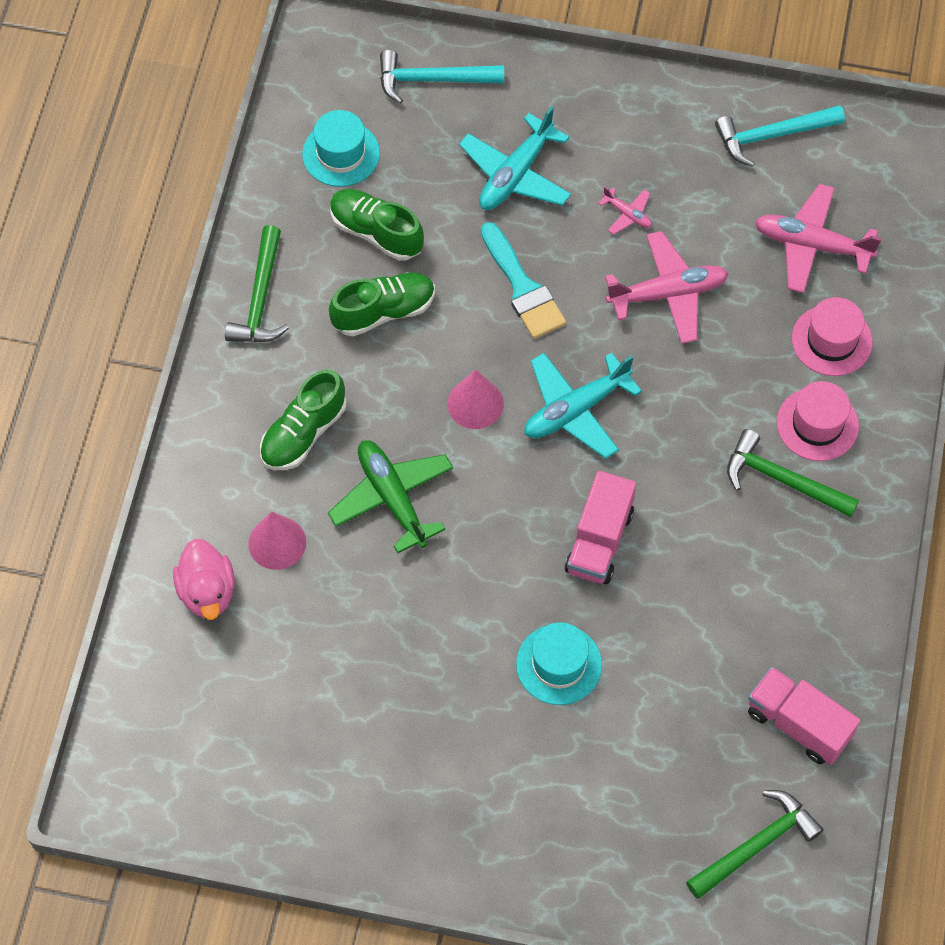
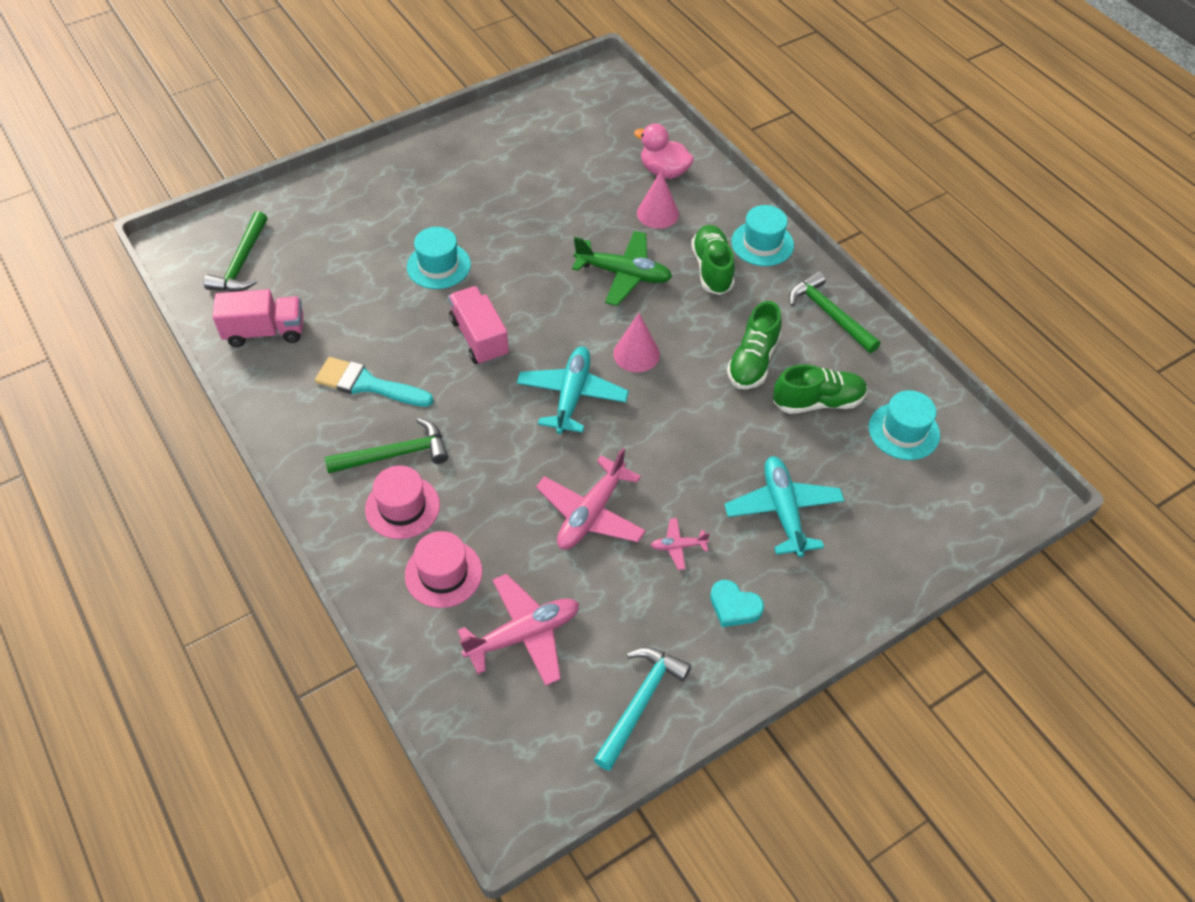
camera: 135 degrees right, 10 degrees down
(223, 420) = (762, 243): none -> turquoise hat
(432, 80) = (919, 530): turquoise hammer -> none
(522, 287) = (689, 441): turquoise brush -> turquoise brush (368, 384)
(634, 141) = (734, 606): none -> turquoise heart

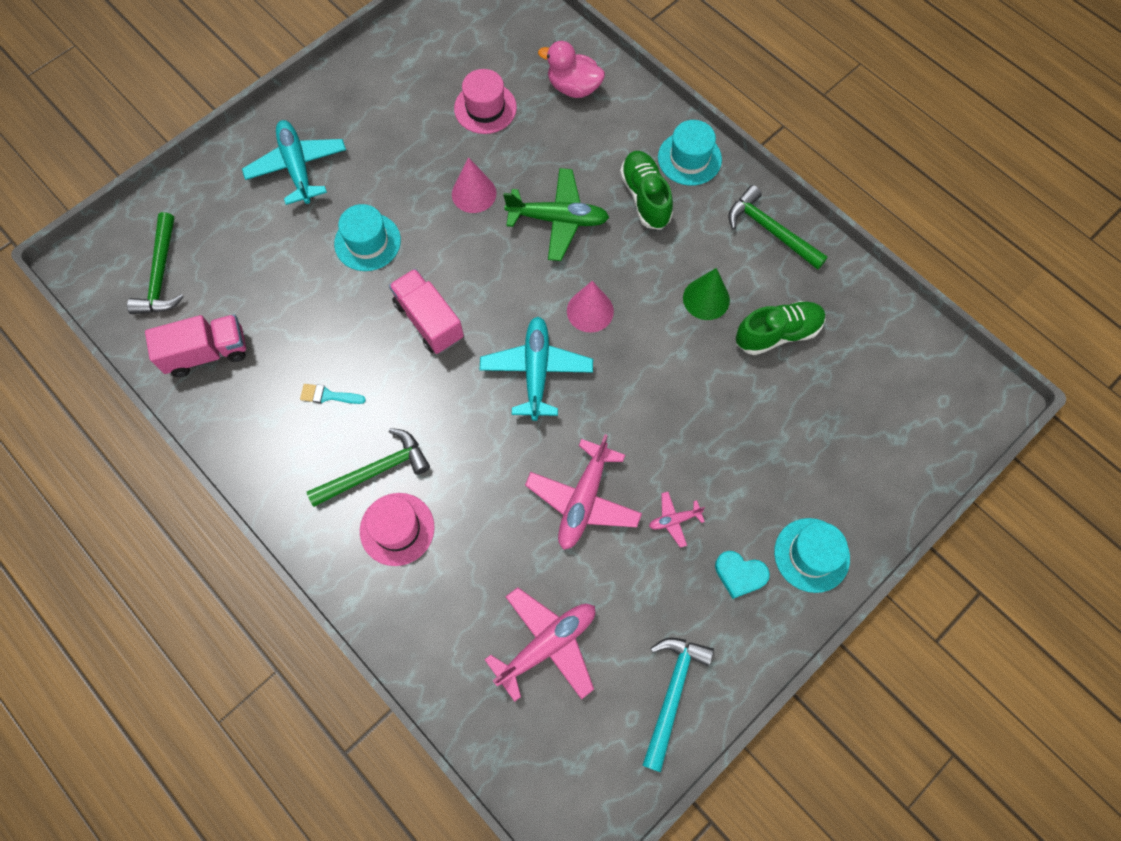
camera: 10 degrees left, 15 degrees up
(368, 384) = (328, 395): turquoise brush -> turquoise brush, size x0.52
(443, 573) = (454, 594): pink hat -> pink hat (485, 108)
(657, 213) = (577, 140): pink cone -> pink cone (474, 193)
(753, 361) = (706, 299): green shoe -> green cone
(783, 511) = (766, 462): turquoise plane -> turquoise plane (297, 167)
(903, 431) = (865, 351): turquoise hat -> turquoise hat (811, 555)

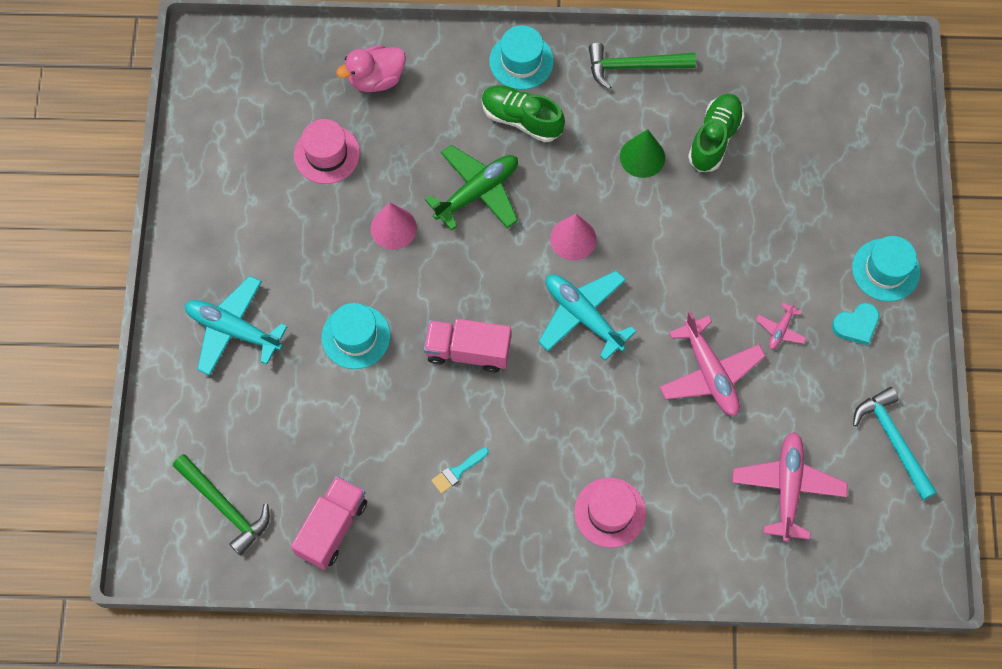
camera: 45 degrees left, 0 degrees up
(375, 471) = (551, 489): green hammer -> none

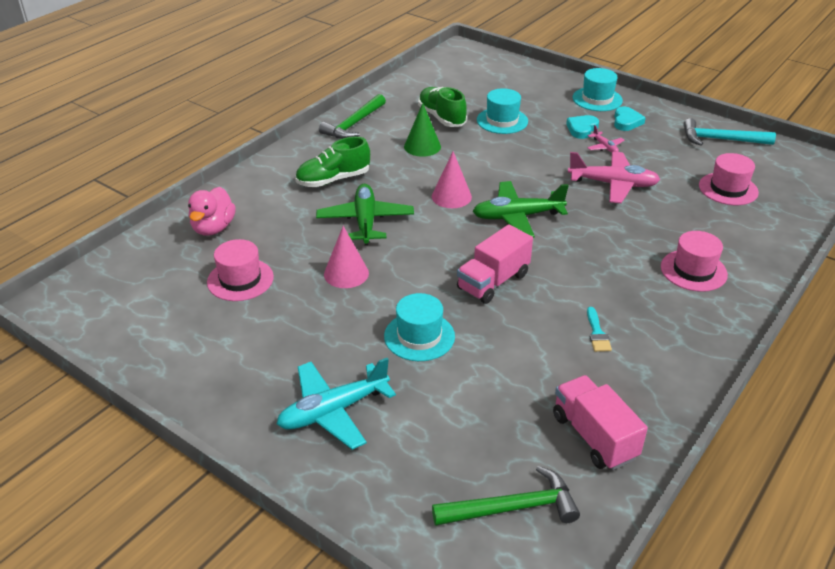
camera: 55 degrees left, 30 degrees down
(521, 61) = (290, 162): turquoise hat -> turquoise hat (502, 121)
(583, 316) = (517, 217): turquoise plane -> green plane
(787, 488) = (728, 189): pink plane -> pink hat
(802, 288) = (582, 129): none -> turquoise heart

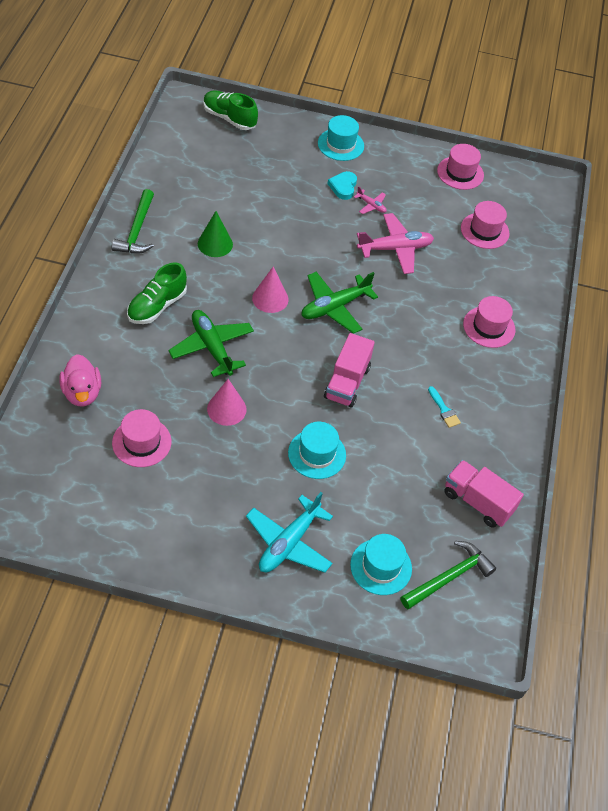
camera: 30 degrees left, 15 degrees up
(441, 117) = (214, 202): green shoe -> green shoe (229, 118)
(502, 121) = (270, 193): turquoise hat -> turquoise hat (381, 566)
(626, 122) = (377, 168): turquoise heart -> none
(721, 140) = (460, 173): turquoise hammer -> pink hat

